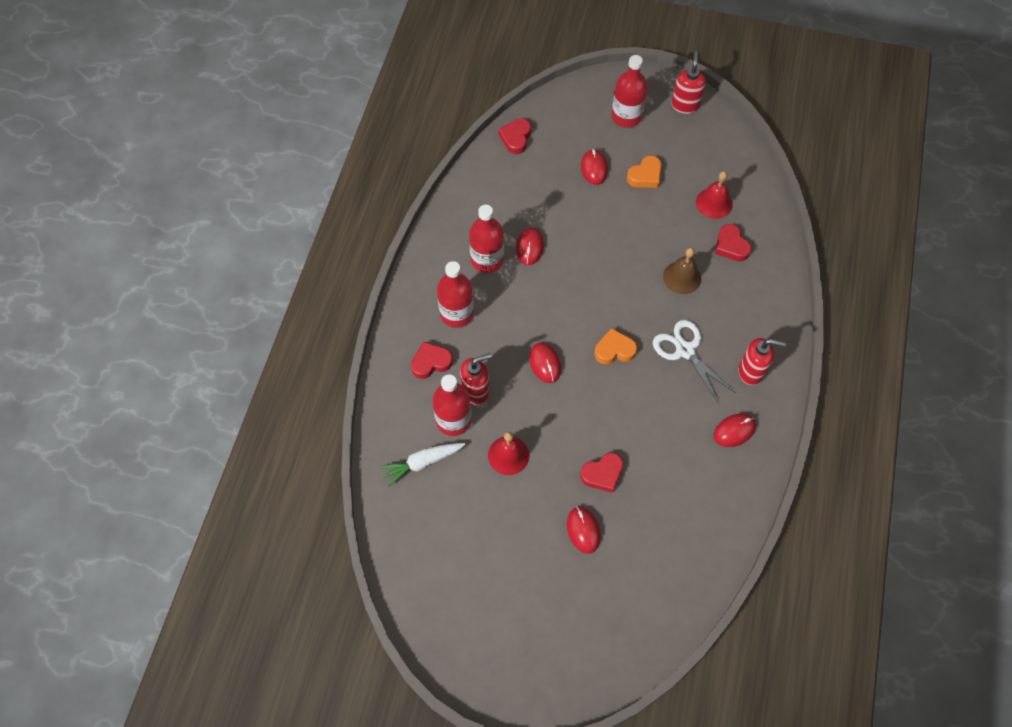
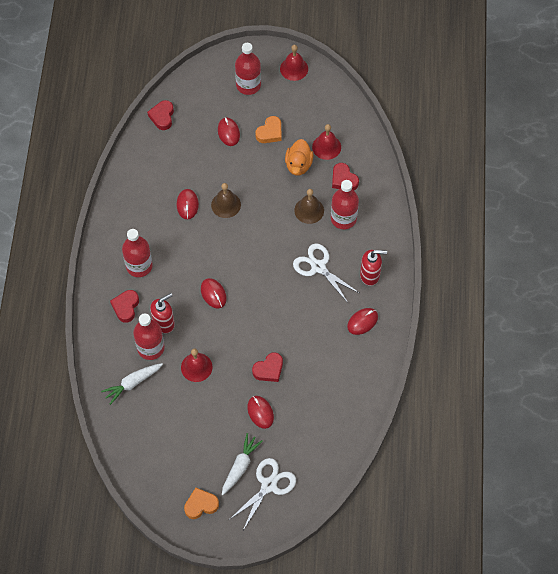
camera: 10 degrees left, 0 degrees up
(431, 362) = (126, 307): red heart -> red heart turned 45 degrees counterclockwise
(487, 259) = (155, 220): red bottle -> red bottle (343, 218)
(546, 600) = (240, 466): none -> white carrot
(577, 254) = (226, 204): none -> brown bell
(580, 634) = (268, 485): none -> white scissors
(614, 350) = (264, 275): orange heart -> orange heart (201, 505)
(676, 220) = (298, 165): none -> orange duck
(685, 105) = (294, 68): red soap dispenser -> red bell

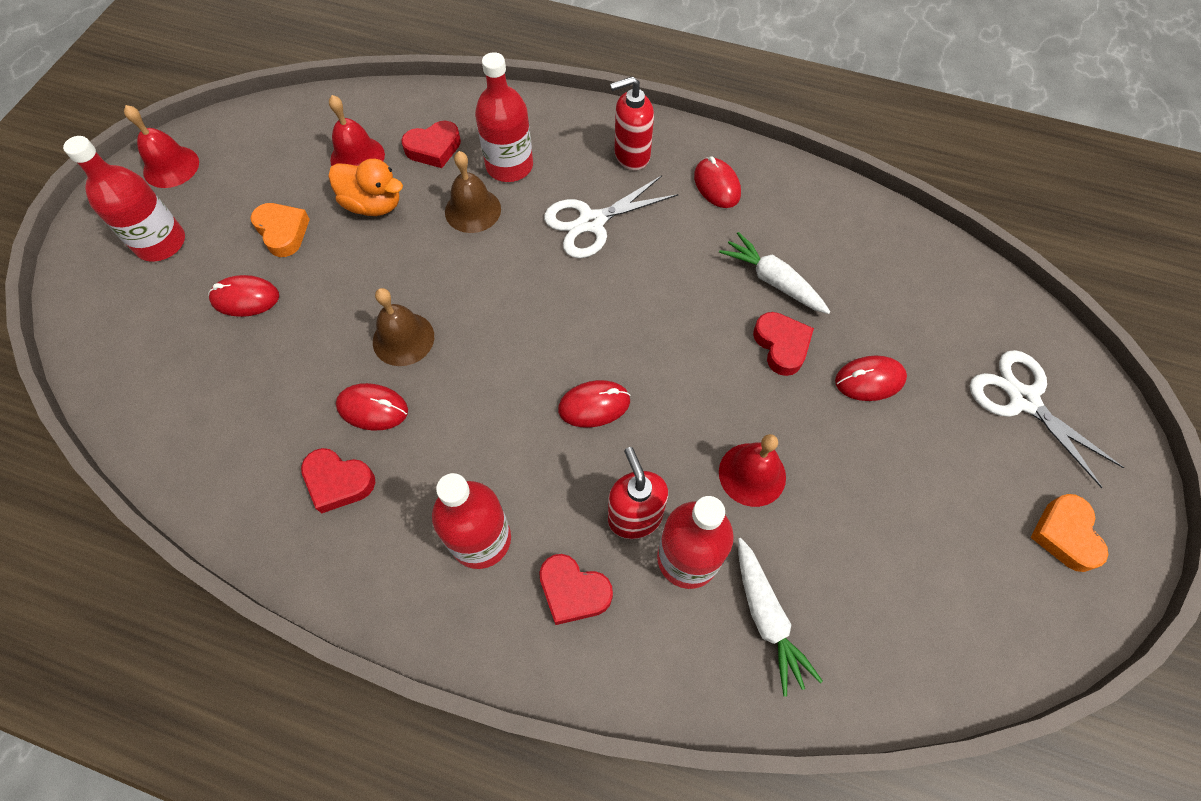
camera: 75 degrees left, 0 degrees up
(162, 117) = (139, 410): red heart -> red heart (338, 482)
(240, 466) = (981, 441): white carrot -> white carrot (773, 280)
(370, 275) = (631, 155): red soap dispenser -> red soap dispenser turned 120 degrees counterclockwise

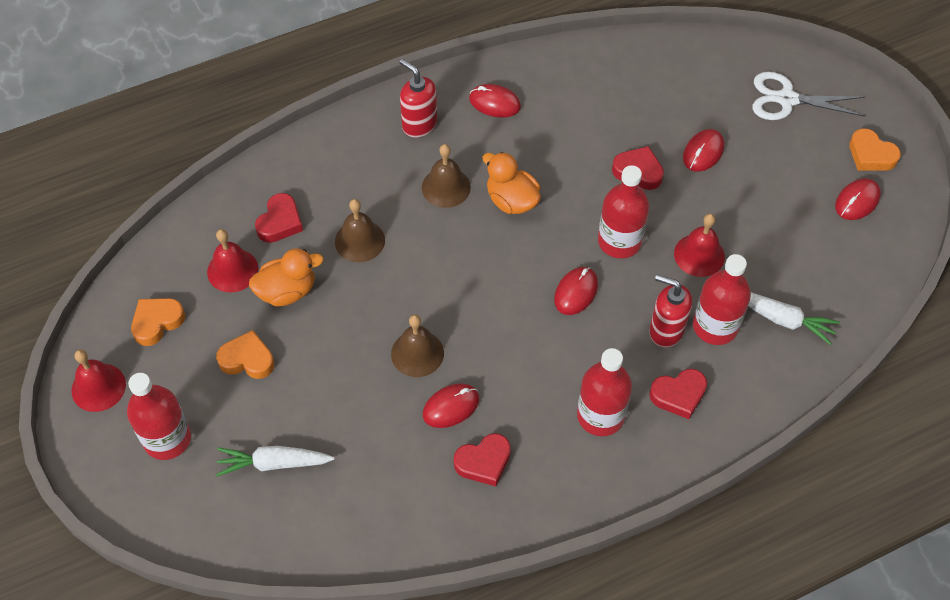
camera: 45 degrees left, 5 degrees down
(245, 298) = (280, 419): red mouse -> red mouse (857, 201)
(263, 153) = (157, 322): none -> orange heart
(509, 166) = (347, 193): red bottle -> red bottle (619, 241)
(592, 222) = (446, 187): white scissors -> brown bell
(631, 155) = (419, 124): red soap dispenser -> red soap dispenser turned 105 degrees clockwise
(633, 278) = (511, 200): none -> orange duck
(773, 280) = (592, 137): white carrot -> white carrot (273, 463)

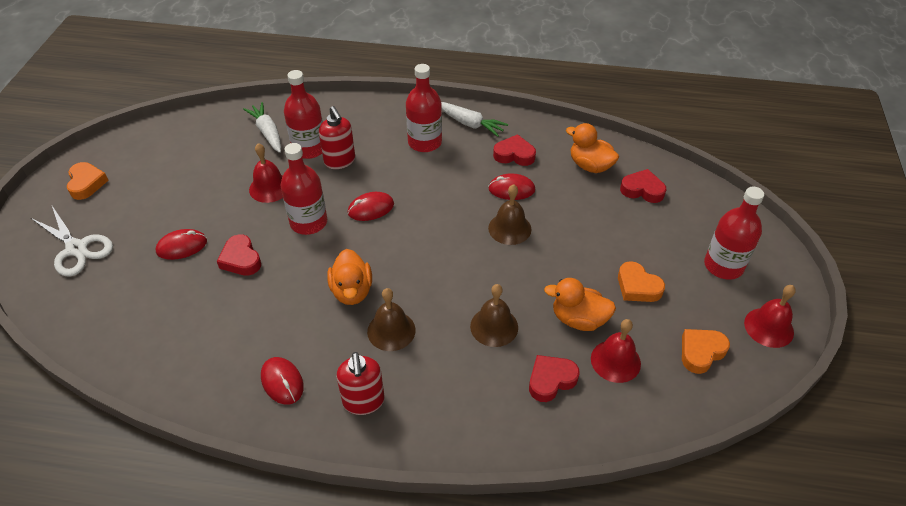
camera: 145 degrees left, 10 degrees down
(157, 322) = (701, 352): orange heart -> orange heart turned 150 degrees clockwise
(273, 463) = (651, 216): white carrot -> white carrot (470, 124)
(383, 500) = (590, 166): none -> orange duck
(678, 395) = (370, 130): red heart -> red heart (642, 190)
(857, 201) = (137, 164): red mouse -> none

